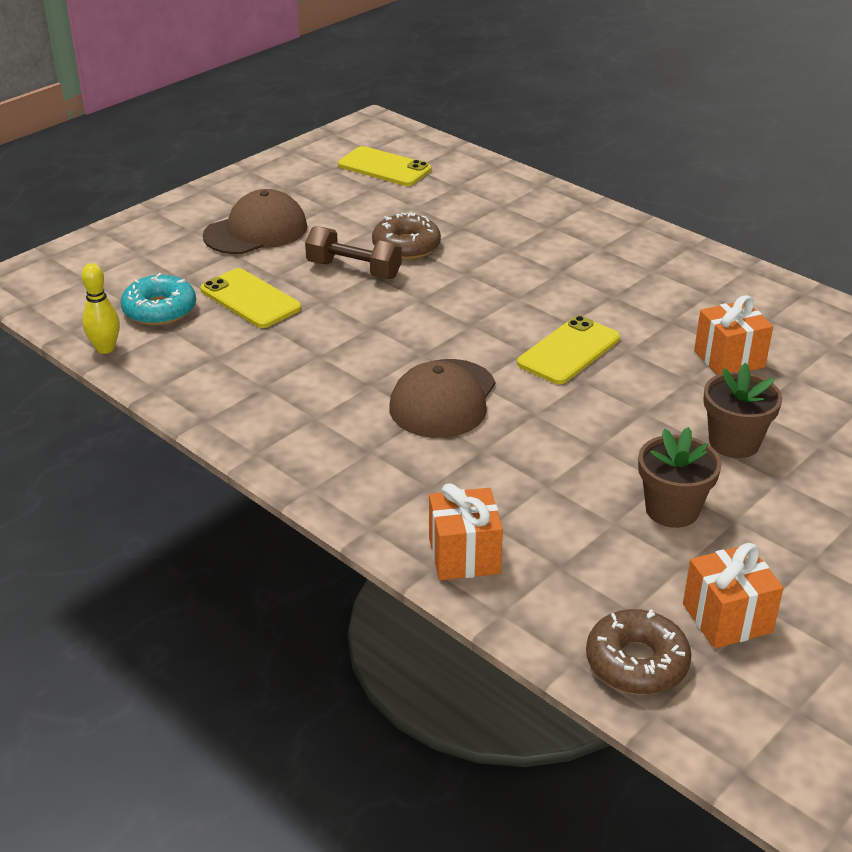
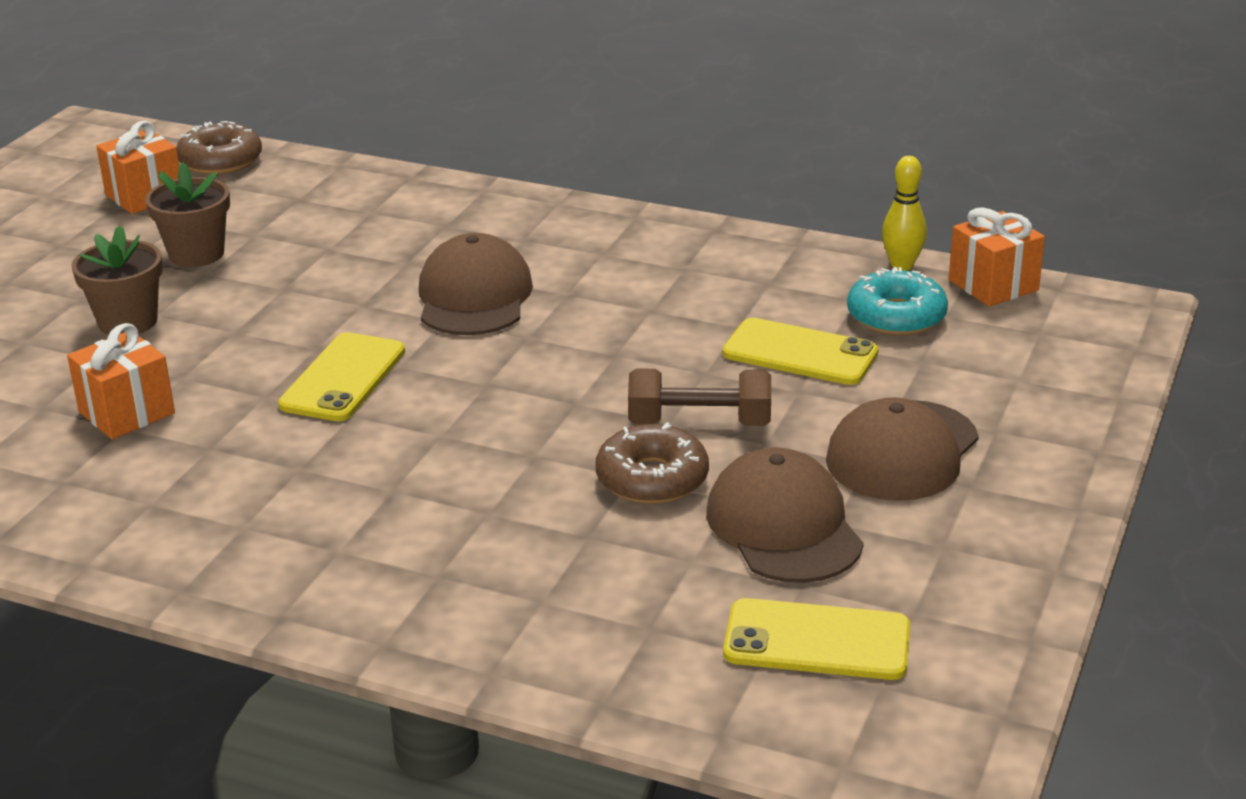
camera: 160 degrees right, 5 degrees down
(356, 211) = (783, 526): none -> brown cap
(464, 556) = (387, 189): orange gift -> orange gift (993, 285)

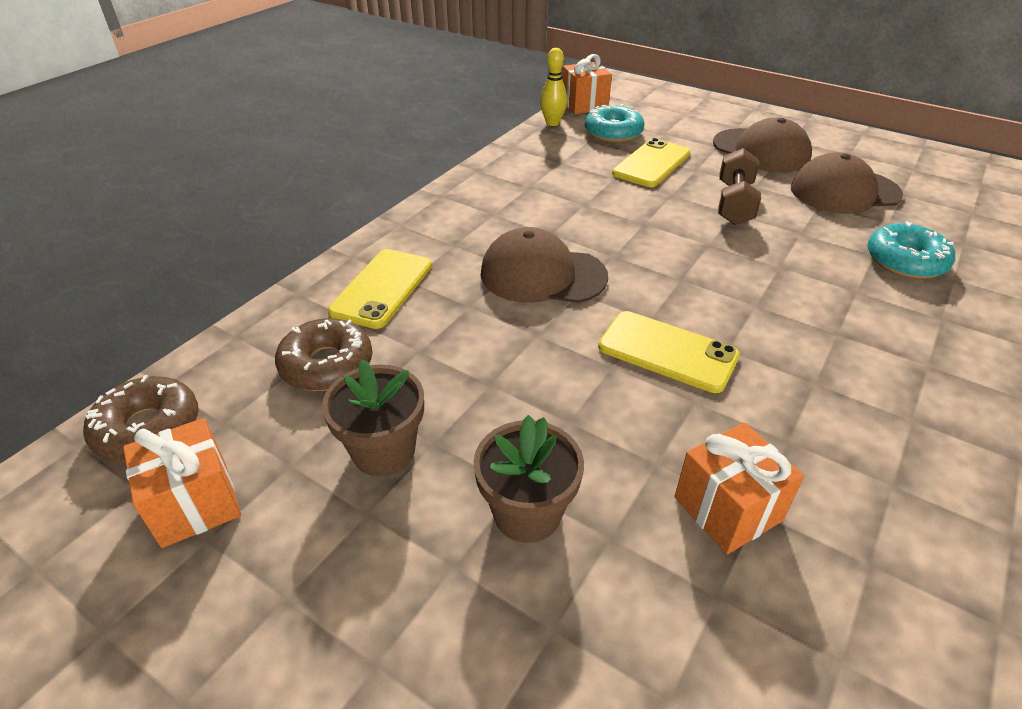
camera: 80 degrees left, 10 degrees up
(578, 562) = (905, 261): none -> turquoise donut
(652, 479) = (802, 226): brown donut -> brown donut (327, 365)
(817, 641) = (951, 196): yellow phone -> yellow phone (382, 288)

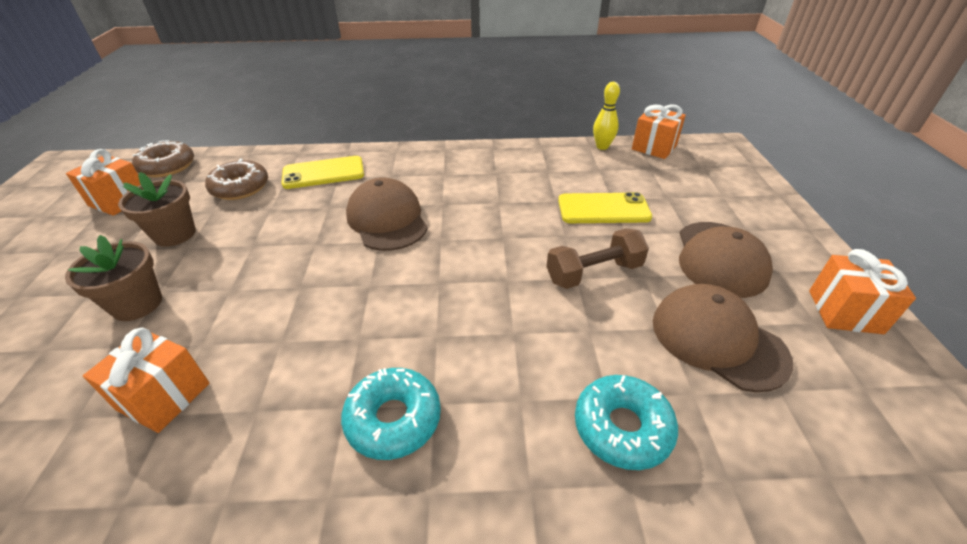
camera: 55 degrees right, 0 degrees up
(613, 132) = (628, 175): turquoise donut -> turquoise donut (393, 419)
(667, 352) = (334, 307): yellow phone -> none
(847, 141) = (845, 311): none -> orange gift

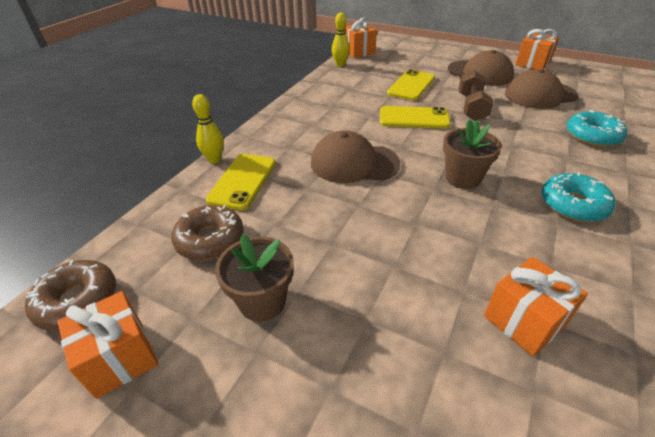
camera: 60 degrees left, 0 degrees up
(137, 304) = (379, 339): brown flower pot -> brown flower pot (463, 178)
(348, 150) = (214, 159): none -> yellow bowling pin
(516, 232) = (413, 118): none -> yellow phone

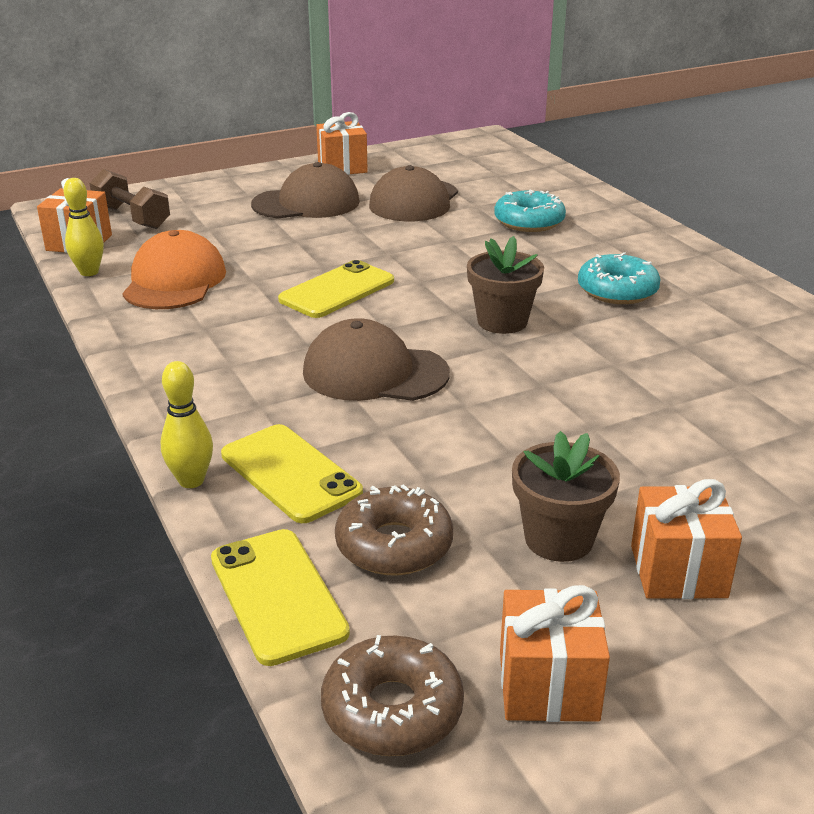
camera: 55 degrees left, 10 degrees down
(354, 163) = (374, 373): brown cap -> brown cap turned 60 degrees clockwise
(360, 81) = (174, 281): none -> orange cap
(411, 85) = (255, 255): yellow phone -> yellow phone (277, 595)
(471, 107) = (373, 247): brown dumbbell -> brown dumbbell (132, 217)
(524, 321) = (732, 394): orange gift -> orange gift (678, 571)

